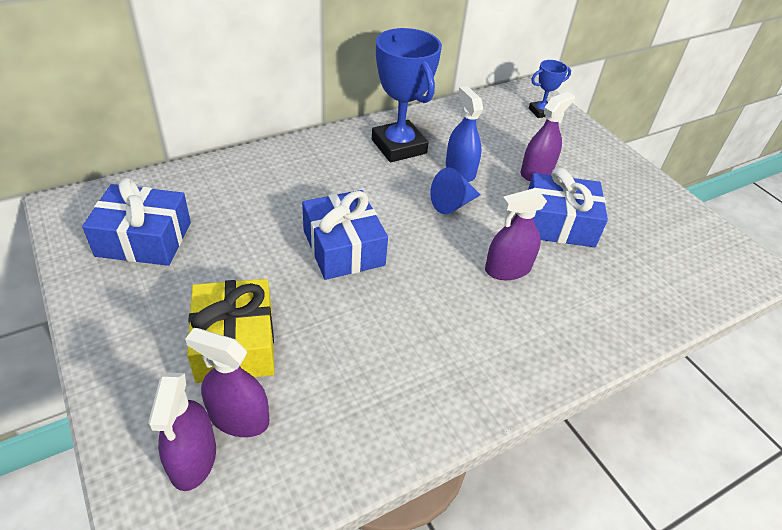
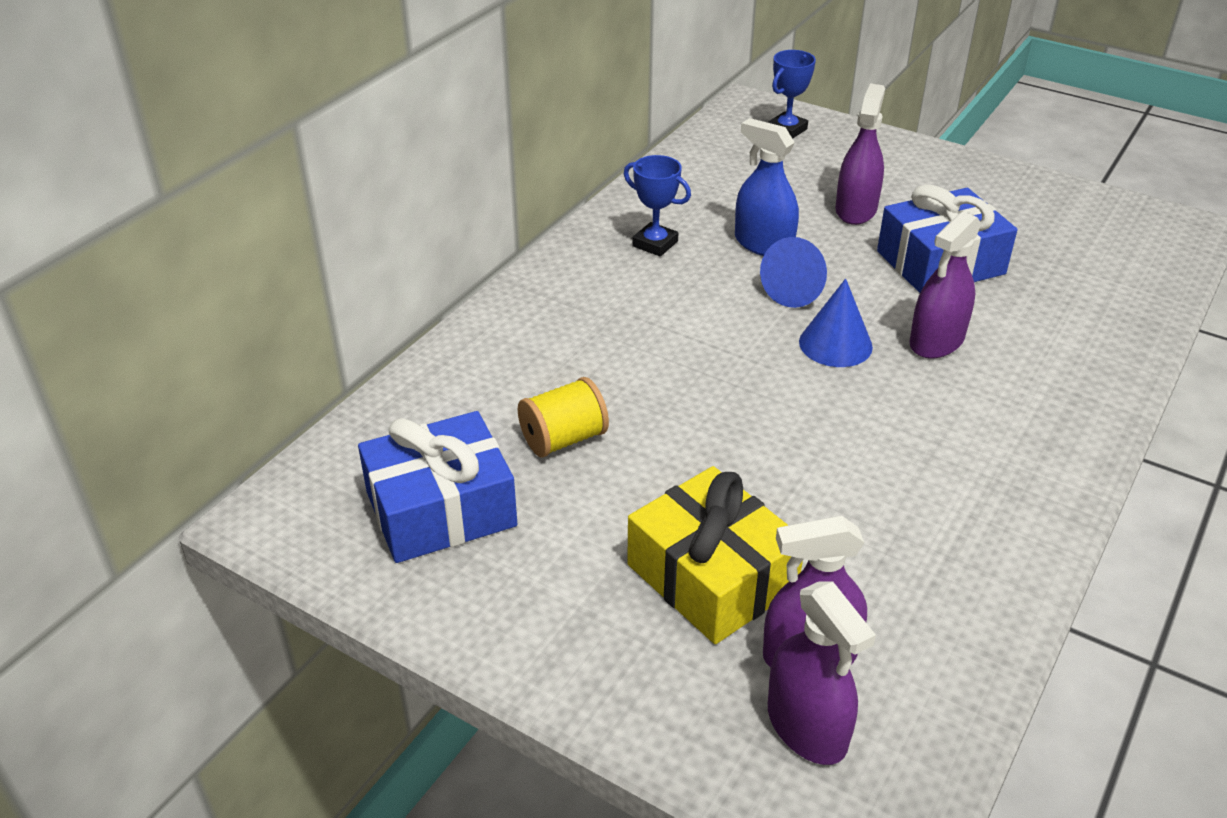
camera: 25 degrees left, 5 degrees down
(240, 230) = (563, 439): none -> yellow spool
(343, 248) = (720, 401): blue gift -> none
(398, 146) = (655, 244): blue trophy -> blue trophy, size x0.50
(443, 244) = (835, 344): none -> blue cone

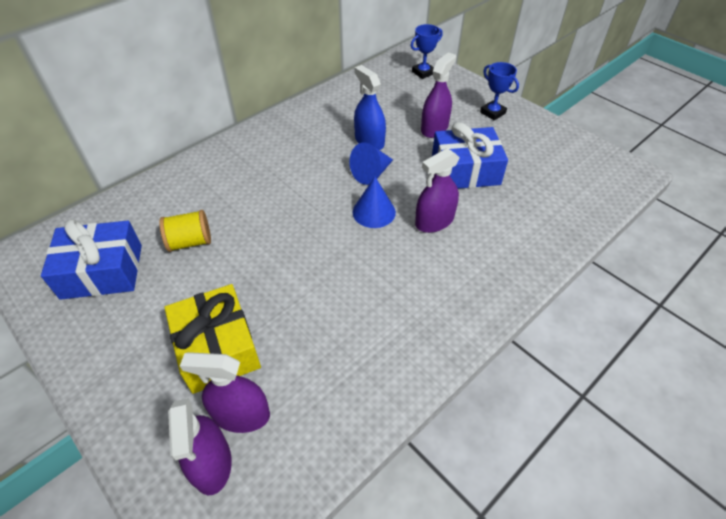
camera: 15 degrees right, 10 degrees up
(655, 244) = (309, 131): blue trophy -> blue trophy (492, 113)

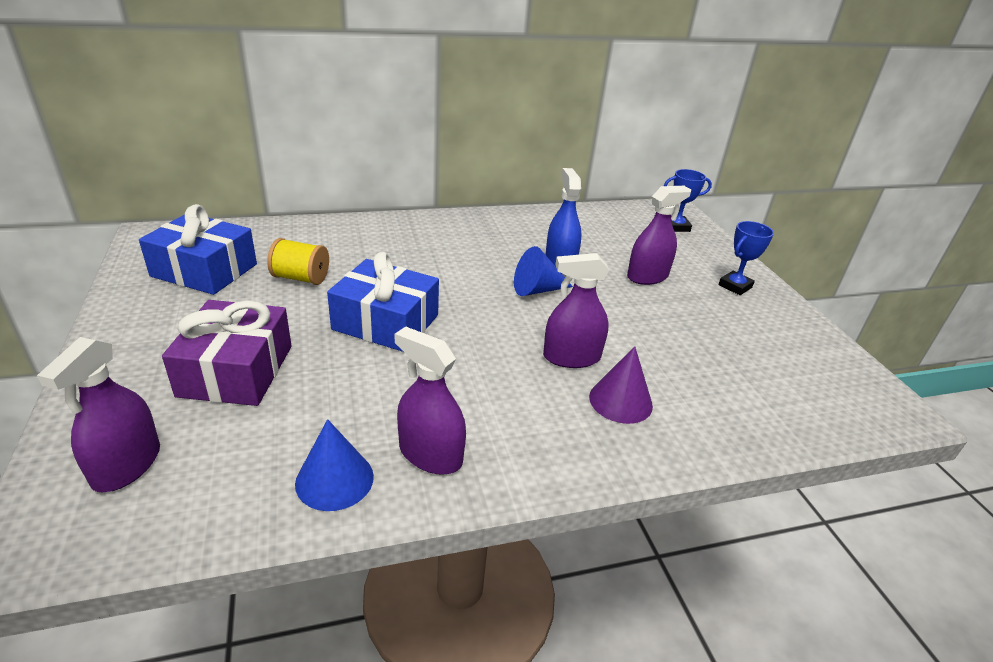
camera: 25 degrees right, 15 degrees down
(217, 348) = (236, 370): yellow gift -> purple gift
(241, 415) = (197, 437): purple spray bottle -> purple spray bottle (430, 454)
(374, 212) = (508, 323): blue cone -> blue cone (334, 479)
(465, 170) = (652, 325): blue gift -> blue gift (386, 322)
(486, 241) = (620, 401): none -> purple cone
(492, 113) = (735, 286): blue trophy -> blue trophy turned 60 degrees clockwise

